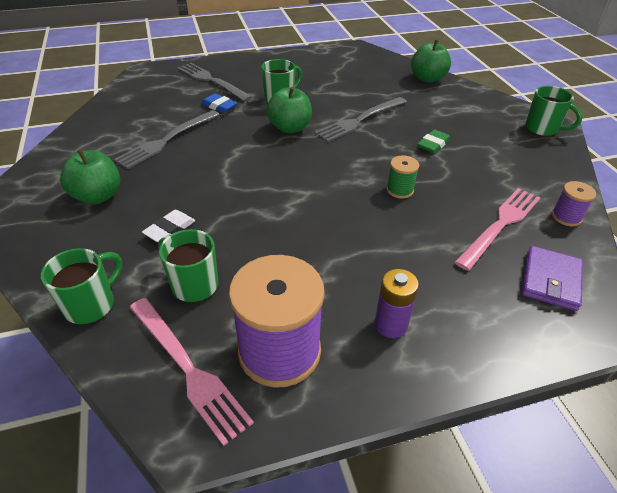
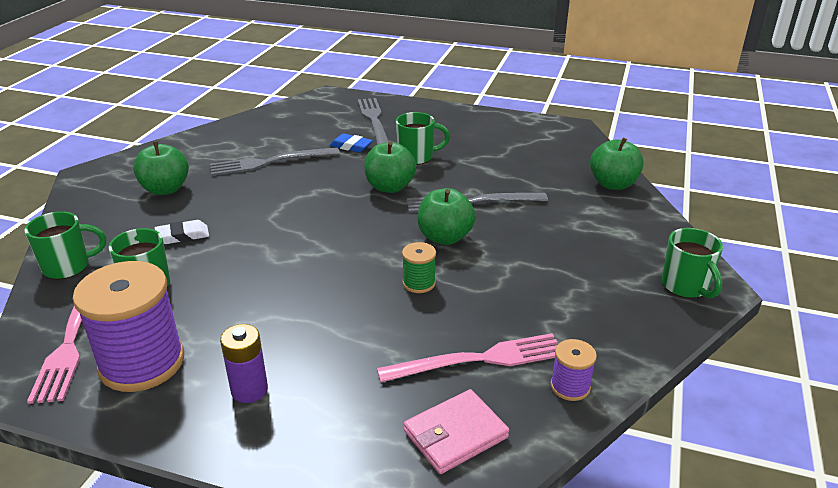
camera: 35 degrees right, 10 degrees down
(219, 106) = (351, 146): blue eraser -> blue eraser turned 45 degrees counterclockwise
(374, 151) = (445, 237): none -> green apple
(433, 144) = (518, 254): green eraser -> none
(551, 280) = (455, 434): purple wallet -> pink wallet

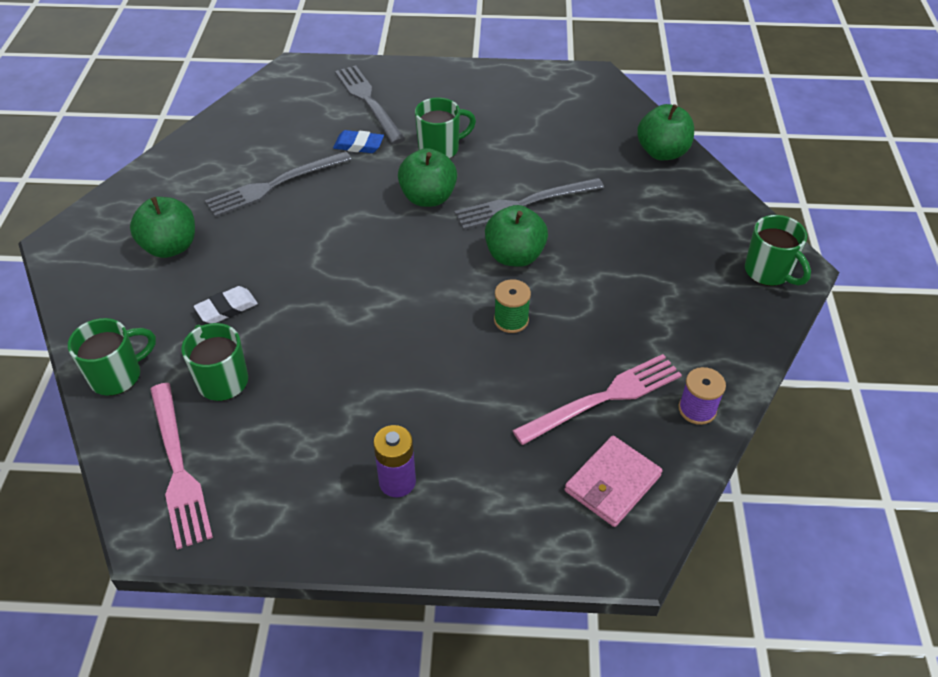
camera: 15 degrees left, 15 degrees up
(142, 363) = (271, 476): purple spool -> none

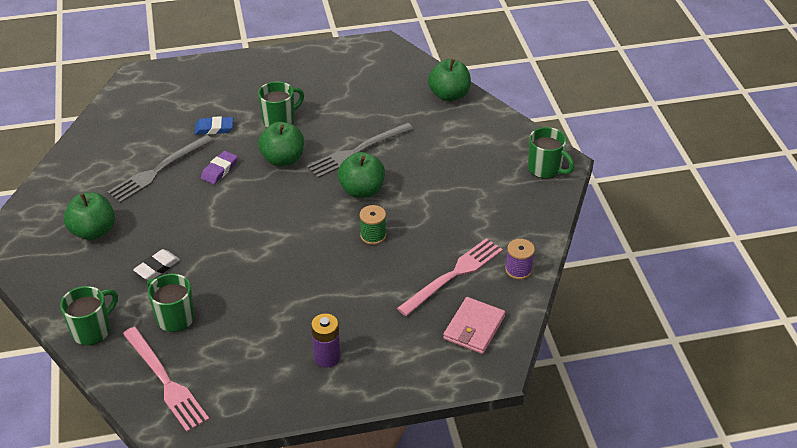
camera: 15 degrees left, 5 degrees down
(347, 198) = (219, 170): none -> purple eraser
(369, 102) = (210, 92): grey fork -> none

